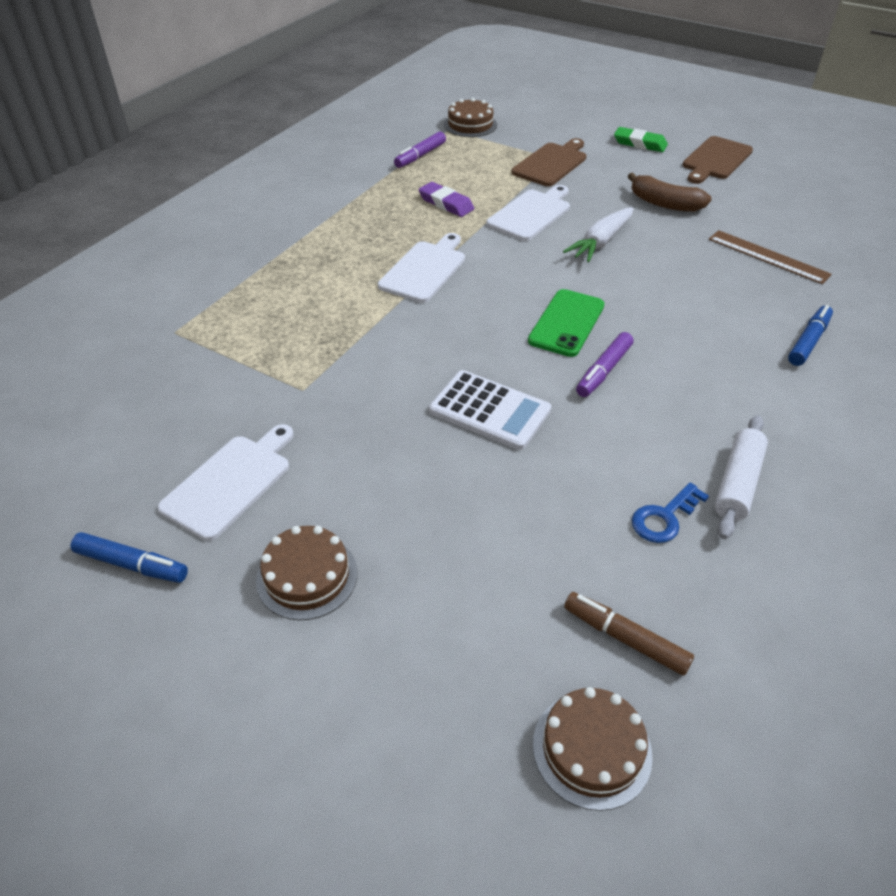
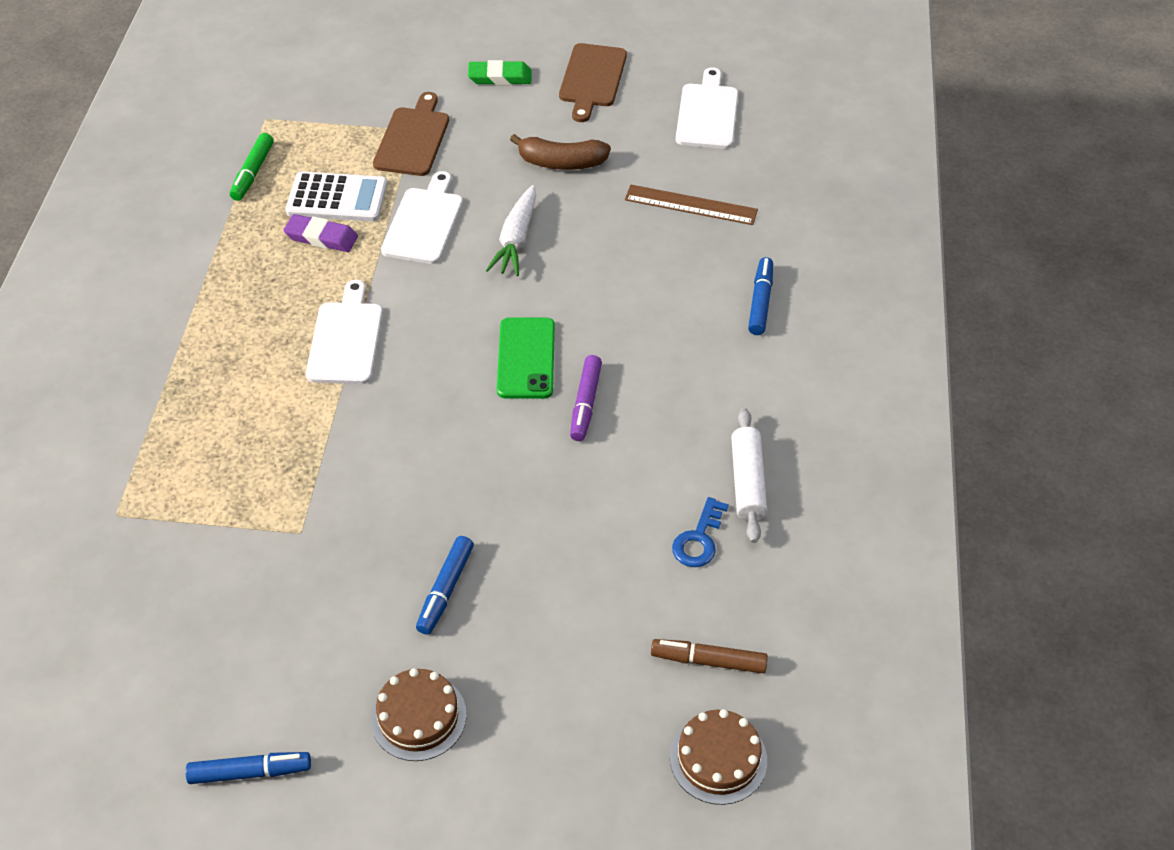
camera: 25 degrees left, 5 degrees up
(230, 482) = (291, 658): white cutting board -> white cutting board (707, 113)
(396, 476) = (445, 590): none -> blue marker
(420, 156) = (253, 172): purple marker -> green marker
(470, 125) = (287, 103): brown cake -> none
(489, 411) = (498, 488): white calculator -> white calculator (337, 198)

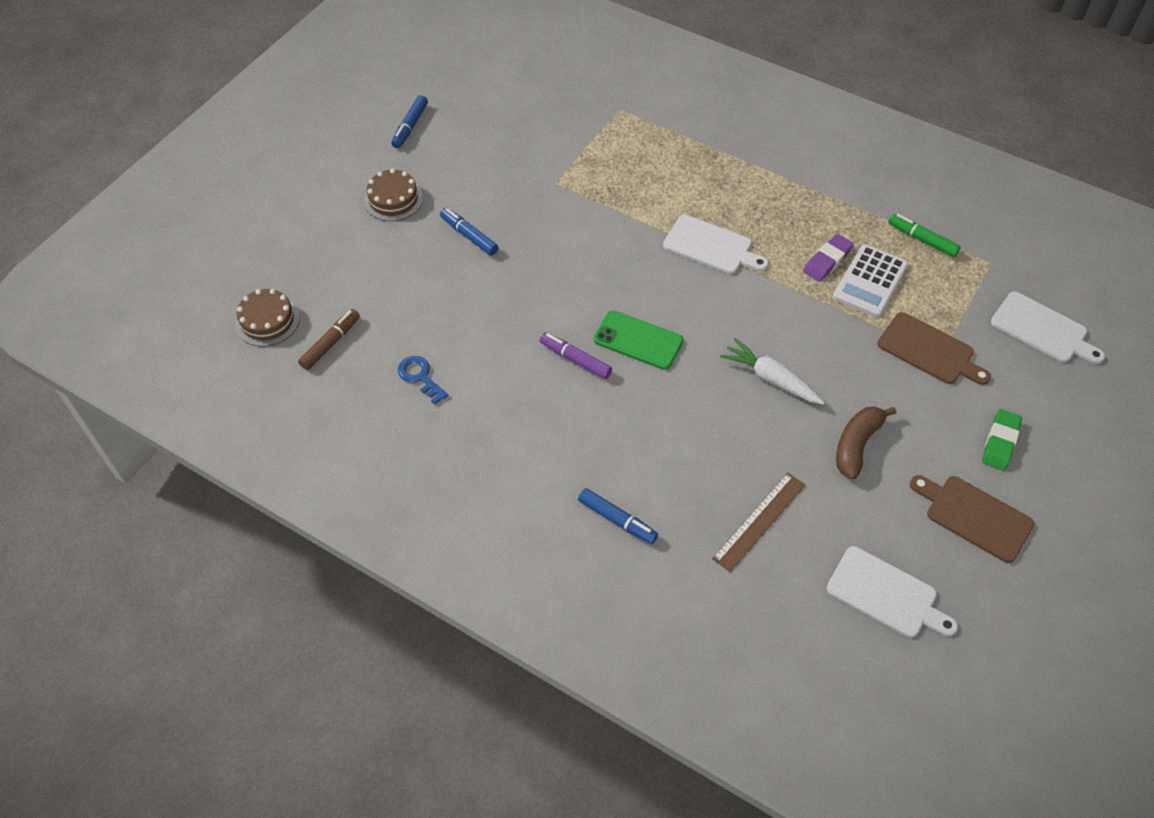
camera: 115 degrees right, 5 degrees up
(424, 222) = (817, 326): white cutting board -> white cutting board (1042, 329)
(747, 482) = (448, 426): white rolling pin -> none

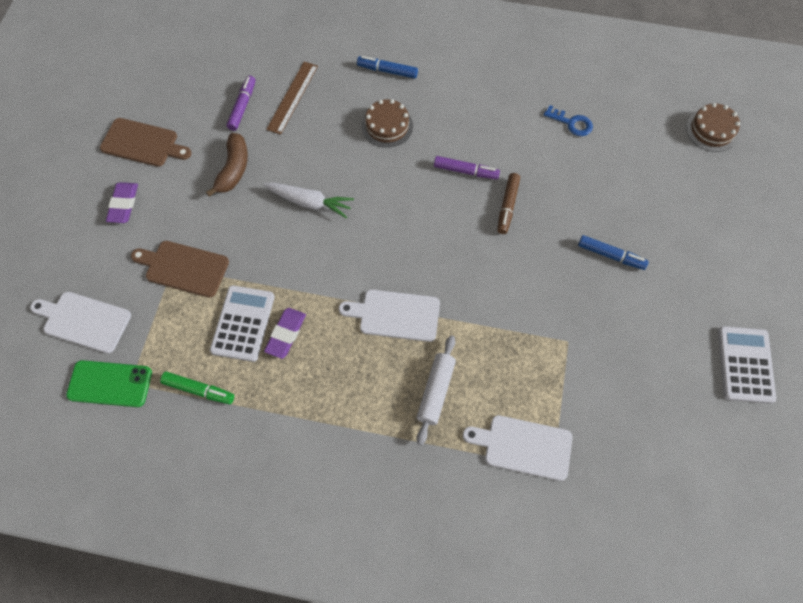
camera: 160 degrees right, 10 degrees up
(330, 343) = (653, 127): brown marker -> brown marker (507, 206)
(393, 199) = (699, 272): brown cake -> brown cake (387, 126)
(410, 126) = (745, 364): blue marker -> white calculator
(638, 340) = (424, 202): green phone -> green phone (110, 384)
(696, 180) = (436, 391): none -> white rolling pin
(831, 529) = (242, 106): none -> purple marker
(886, 594) = (200, 77): white cutting board -> white cutting board (523, 446)
(1000, 442) = (123, 204): green eraser -> purple eraser

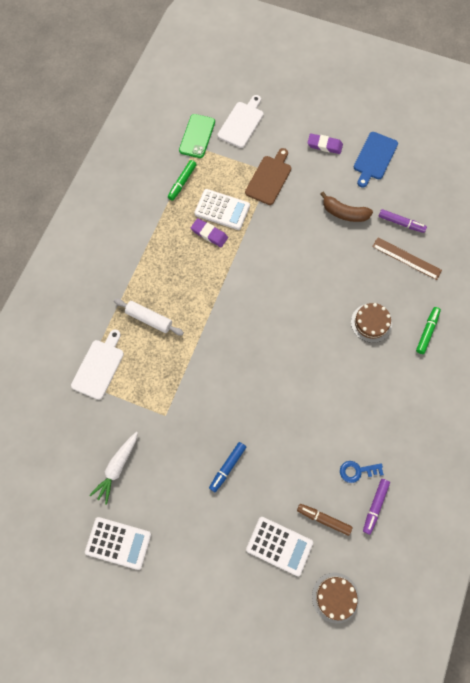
camera: 100 degrees right, 5 degrees up
(143, 143) = (374, 158): brown cutting board -> blue cutting board
(309, 202) = (309, 259): white carrot -> white carrot (117, 467)
(387, 71) = (427, 332): blue marker -> green marker
(395, 315) = (209, 303): white cutting board -> none
(465, 171) = (320, 374): purple marker -> purple marker (375, 506)
(507, 206) = (284, 399): brown marker -> brown marker (323, 519)
(571, 123) = (357, 471): blue key -> blue key turned 45 degrees clockwise
(680, 188) = (279, 546): none -> white calculator

